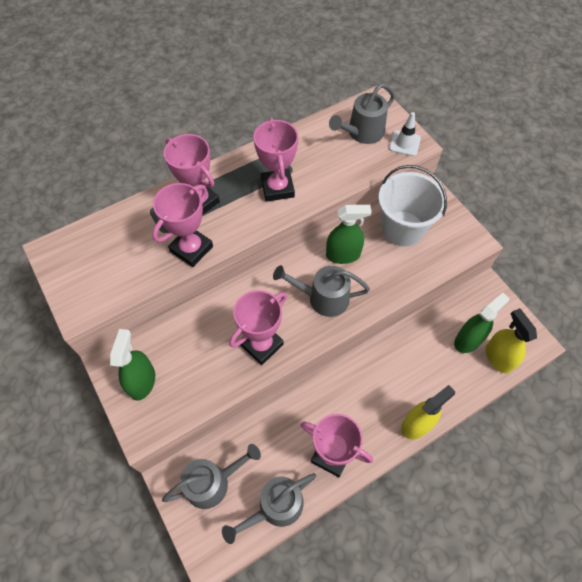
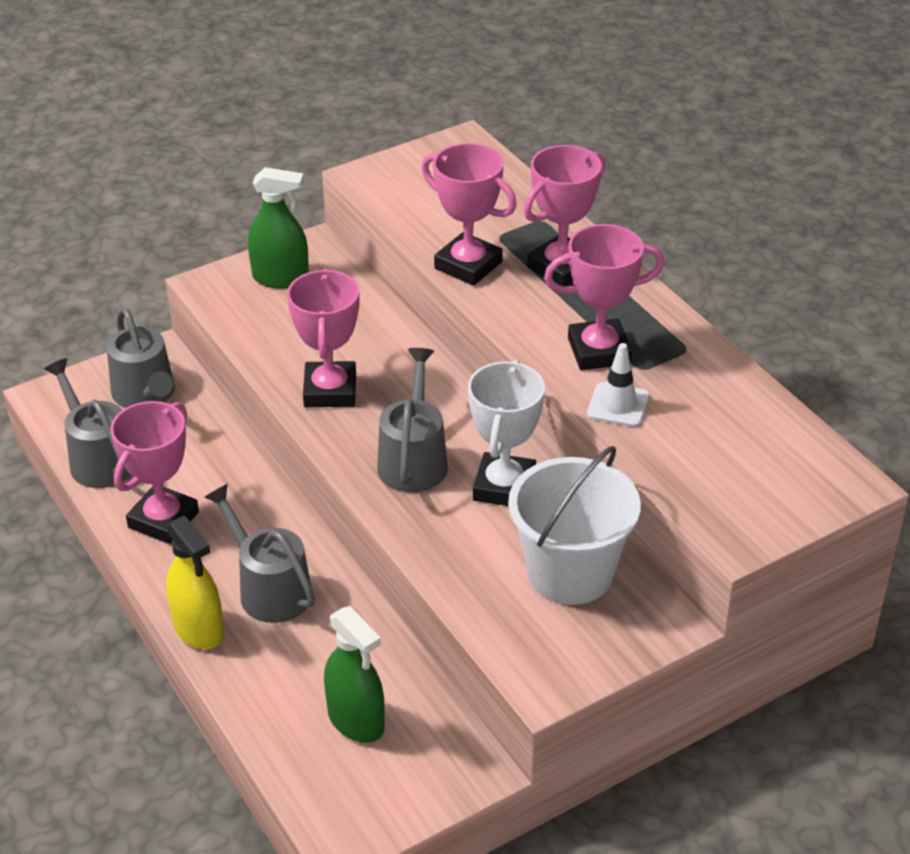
camera: 90 degrees right, 20 degrees down
(262, 345) = (330, 390): pink trophy -> pink trophy turned 45 degrees clockwise
(343, 255) = (504, 486): green spray bottle -> white trophy
(362, 133) = (754, 461): grey watering can -> grey watering can (269, 589)
(404, 143) = (736, 521): white traffic cone -> white traffic cone (618, 405)
(498, 357) = (315, 765): yellow spray bottle -> none

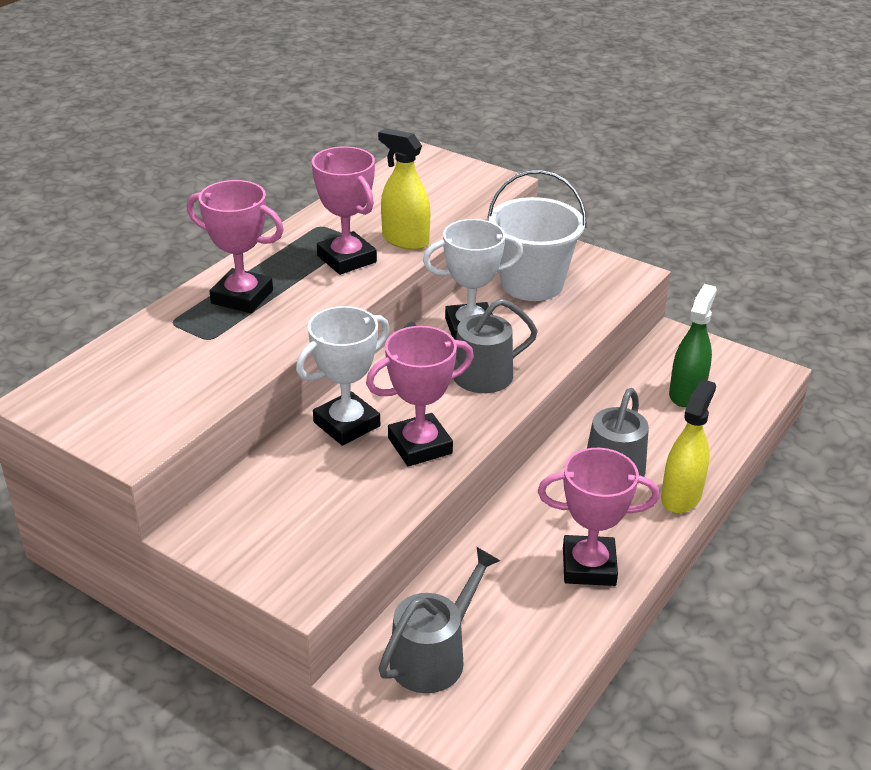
camera: 115 degrees left, 5 degrees down
(98, 459) = (548, 649): grey watering can -> none
(281, 278) = (264, 536): green spray bottle -> none
(393, 354) = (346, 424): none -> white trophy
(468, 265) = (265, 344): pink trophy -> none
(618, 405) = (405, 240): white traffic cone -> yellow spray bottle

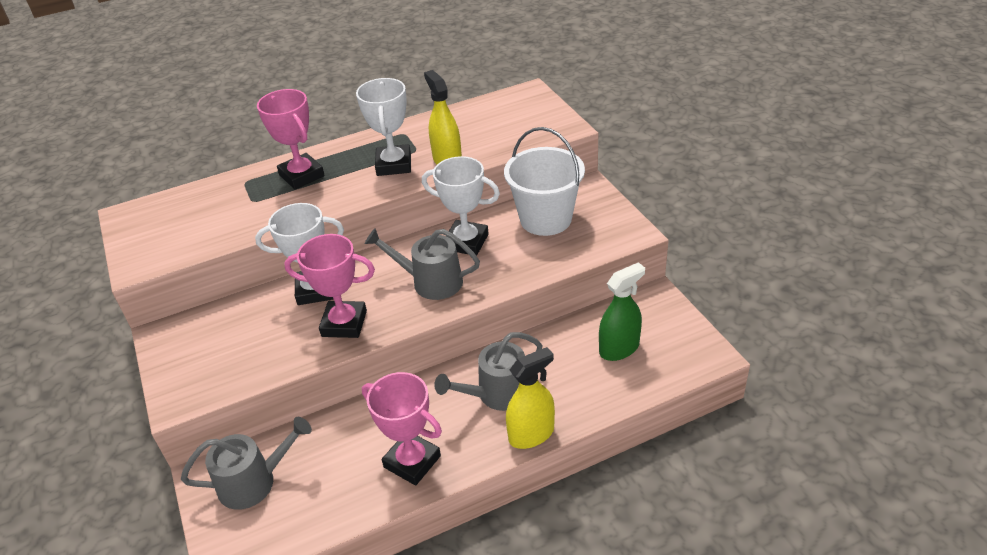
camera: 35 degrees right, 5 degrees up
(347, 259) = (394, 165): pink trophy -> white trophy

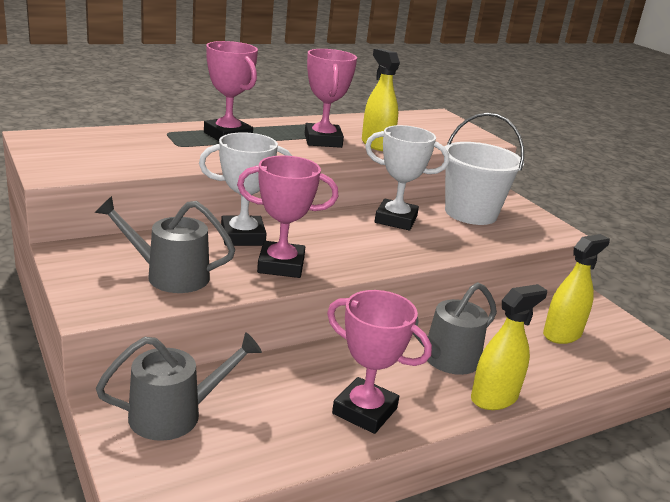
camera: 10 degrees left, 15 degrees down
(394, 165) = (323, 140): white trophy -> pink trophy
(431, 282) = (368, 244): grey watering can -> grey watering can (170, 275)
(619, 348) = (562, 334): green spray bottle -> yellow spray bottle

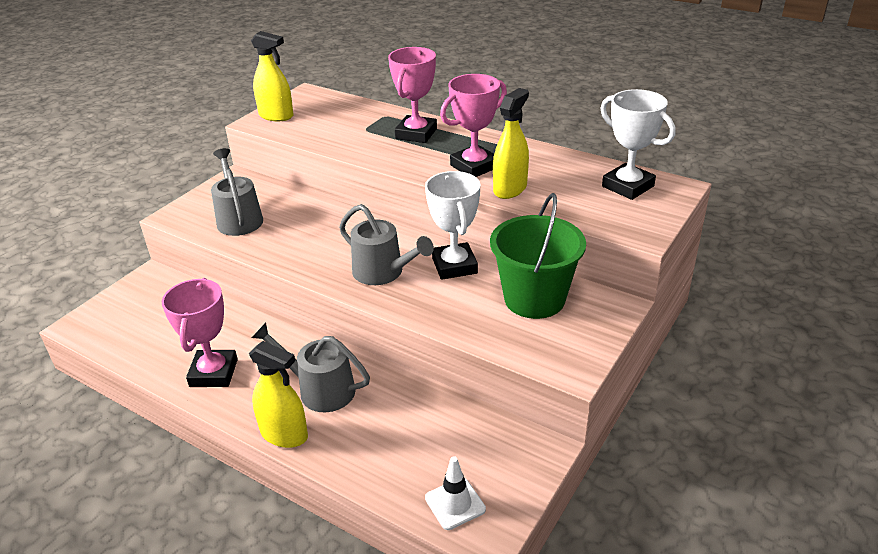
camera: 65 degrees right, 10 degrees up
(174, 414) = (154, 301): grey watering can -> grey watering can (383, 272)
(242, 236) = (328, 218): white trophy -> white trophy (628, 186)
(281, 265) = (299, 249): pink trophy -> none
(470, 213) = (534, 299): white bucket -> green bucket
(562, 334) = (439, 451): yellow spray bottle -> yellow spray bottle (276, 116)
(621, 349) = (455, 503): none -> white traffic cone

